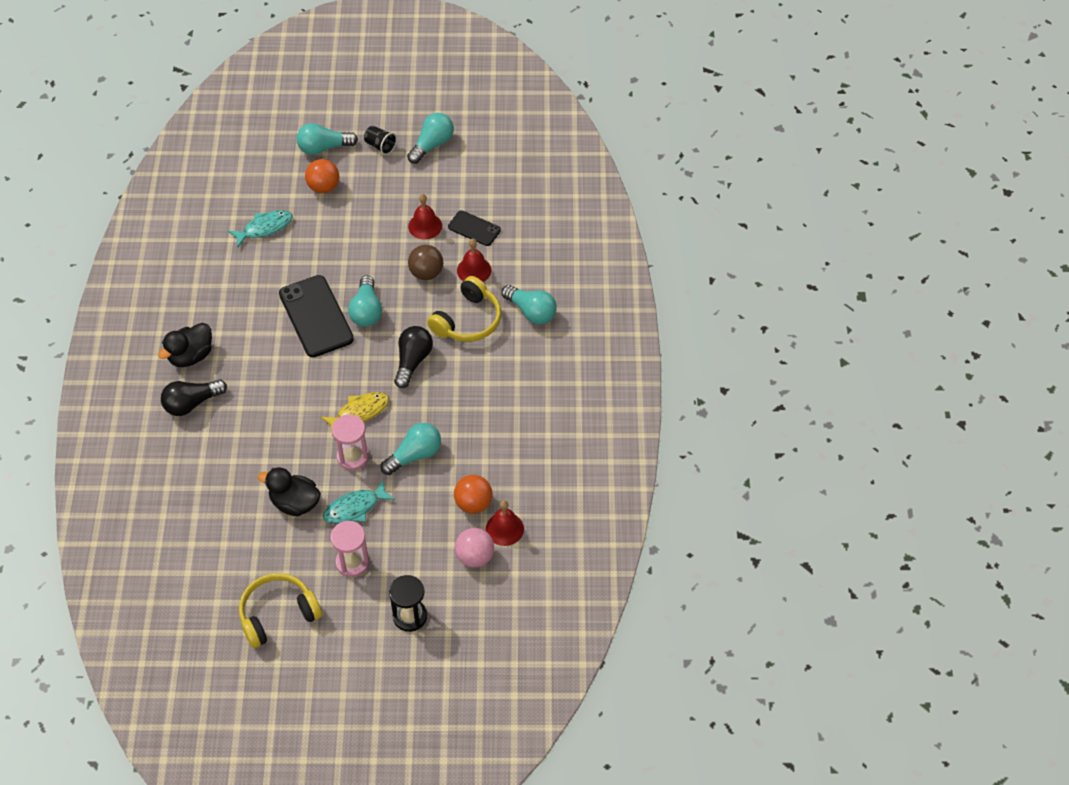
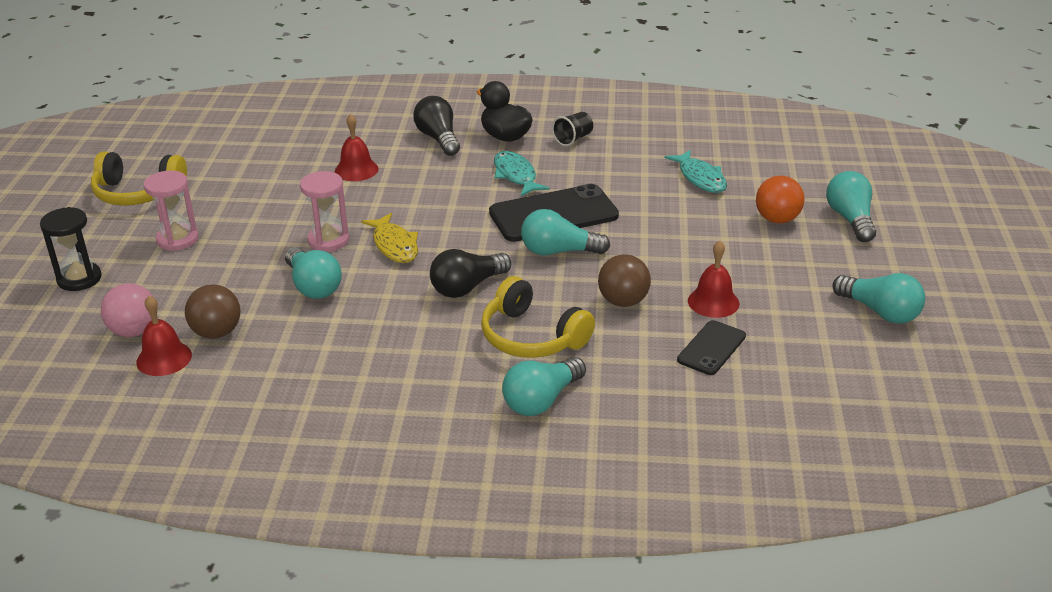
camera: 95 degrees right, 20 degrees down
(278, 614) = (138, 193): yellow headphones -> yellow headphones turned 120 degrees clockwise
(295, 503) = (278, 202): black duck -> none
(355, 508) = (253, 241): turquoise fish -> turquoise fish (516, 175)
(380, 146) = (865, 265): black cup -> black cup (573, 139)
(413, 361) = (467, 287): black light bulb -> black light bulb turned 120 degrees clockwise
(473, 503) = (217, 332): orange ball -> brown ball
(474, 270) = (628, 345): red bell -> red bell (356, 170)

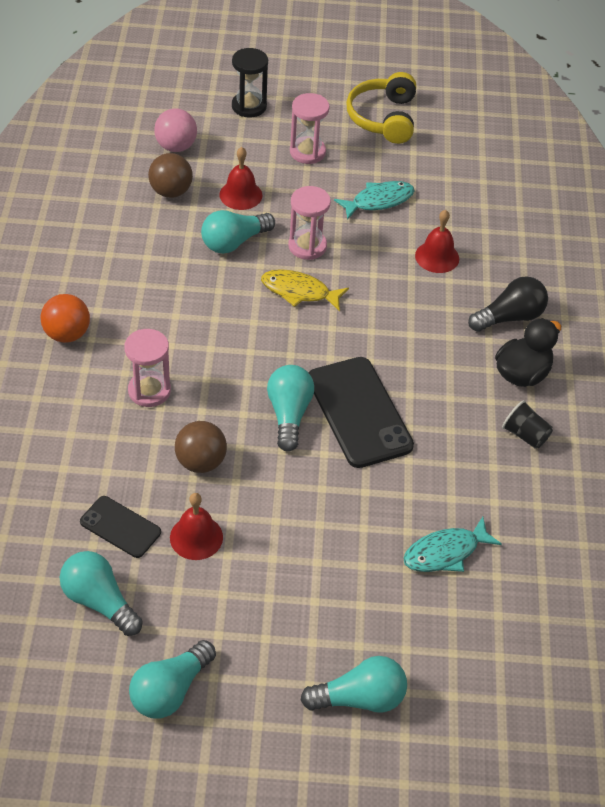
camera: 85 degrees right, 15 degrees up
(164, 358) = (140, 167): red bell -> red bell (240, 195)
(394, 245) = (299, 291): yellow fish -> yellow fish turned 45 degrees clockwise
(467, 287) = (229, 345): black light bulb -> none
(516, 175) = (437, 382): turquoise fish -> turquoise fish (378, 201)
(532, 337) = (149, 391): yellow headphones -> pink hourglass
(541, 400) = (59, 396): turquoise light bulb -> turquoise light bulb (99, 601)
(777, 219) = (356, 619): orange ball -> orange ball (67, 334)

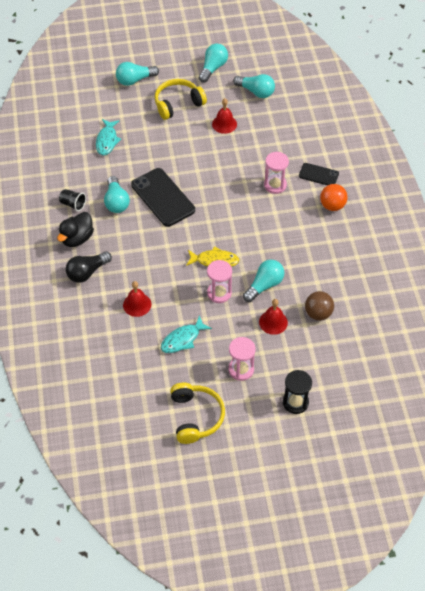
camera: 170 degrees right, 5 degrees up
(120, 527) = (260, 121): black phone -> black phone (318, 175)
(176, 146) = (330, 351): pink ball -> none
(200, 462) = (235, 156): brown ball -> none
(278, 609) = (178, 104): none -> yellow headphones
(289, 414) = (199, 188): turquoise light bulb -> turquoise light bulb (116, 202)
(445, 552) = (107, 141): turquoise fish -> turquoise fish turned 135 degrees clockwise

